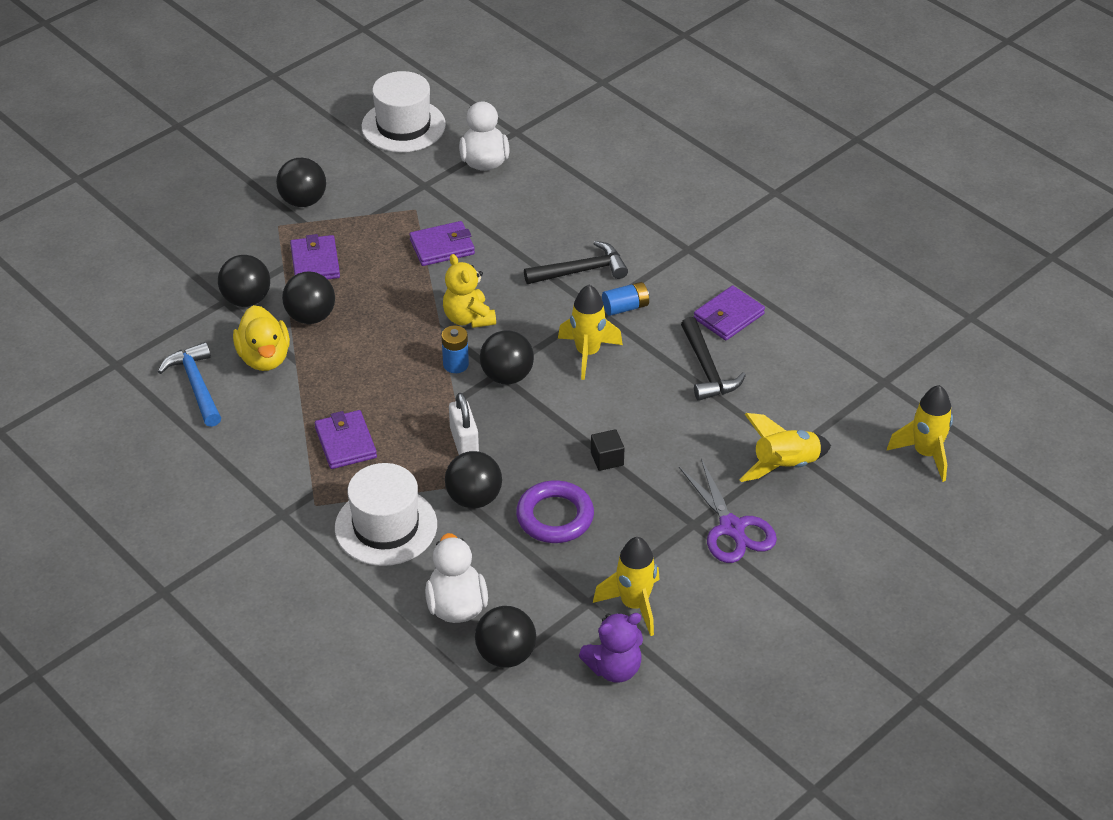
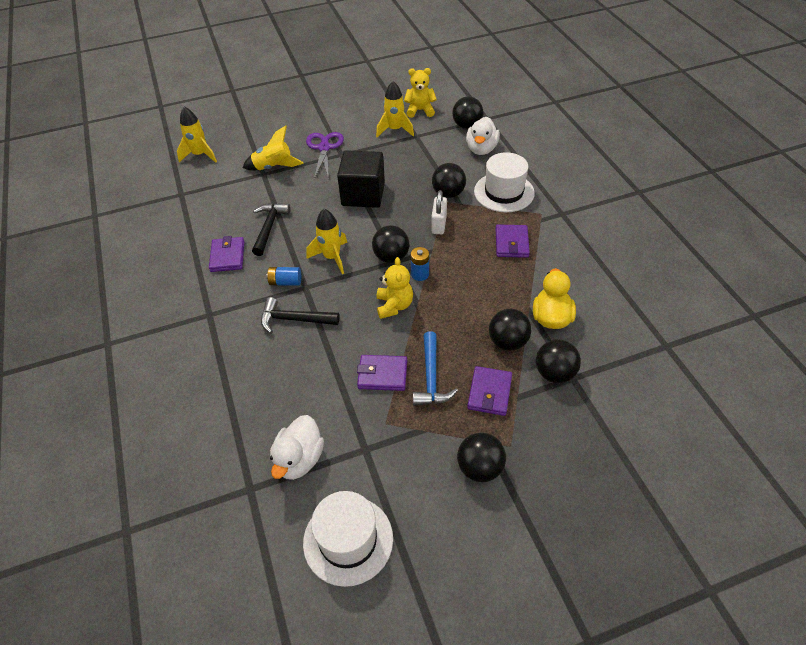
camera: 155 degrees left, 5 degrees up
(196, 385) = (605, 310): blue hammer -> blue hammer (431, 377)
(555, 517) = (409, 174): purple ring -> none
(607, 459) = (363, 194): black cube -> black cube, size x2.40
(614, 668) = (420, 110): purple teddy bear -> yellow teddy bear
(728, 316) = (227, 256): purple wallet -> purple wallet turned 75 degrees counterclockwise

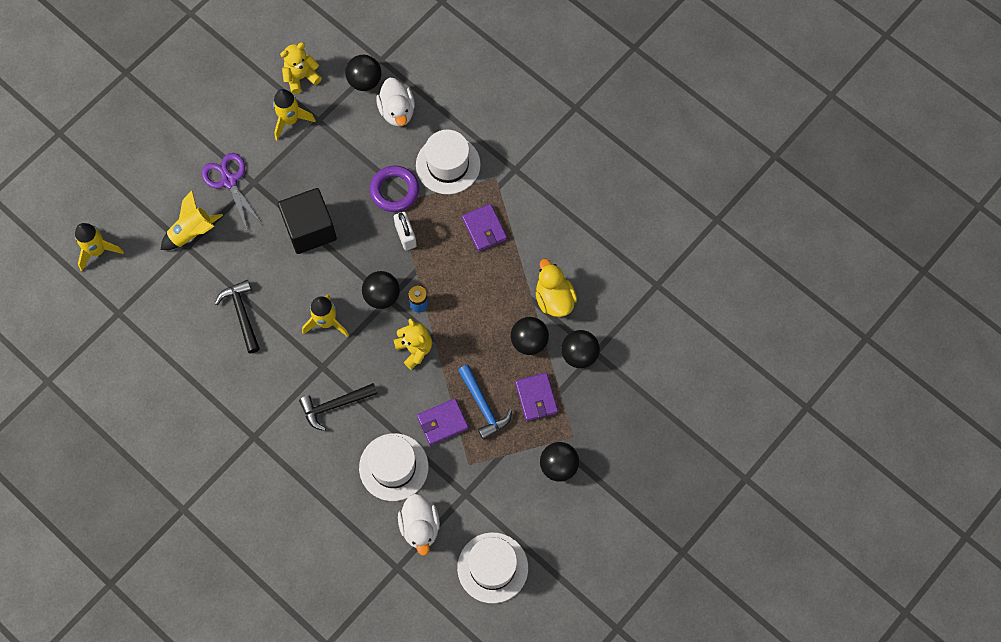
camera: 30 degrees left, 20 degrees up
(227, 256) = (225, 367): purple wallet -> none
(285, 282) = (300, 370): blue battery -> none
(311, 392) = (393, 467): none -> white hat
(448, 193) = (394, 190): black ball -> purple ring

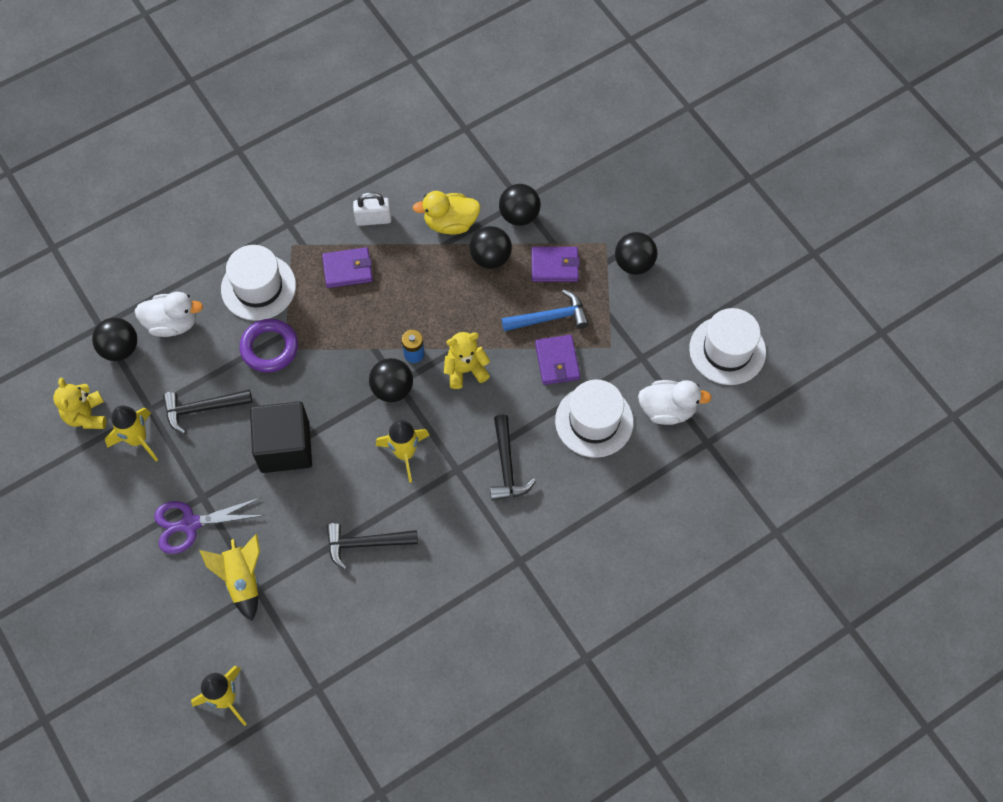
camera: 75 degrees left, 5 degrees down
(328, 158) = (203, 409): none -> black hammer
(405, 235) = (328, 349): white padlock -> white padlock (373, 219)

